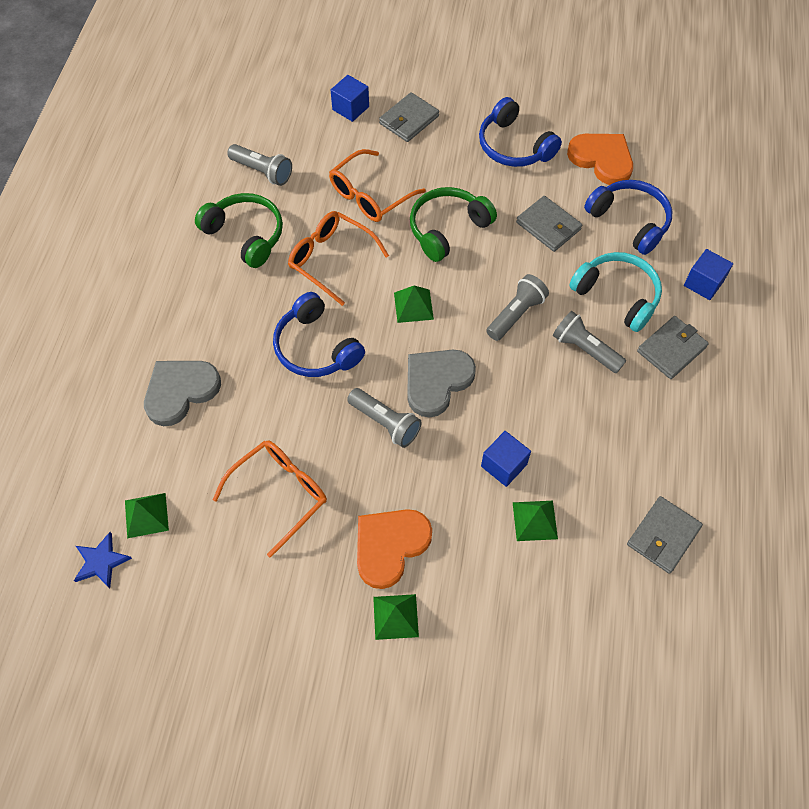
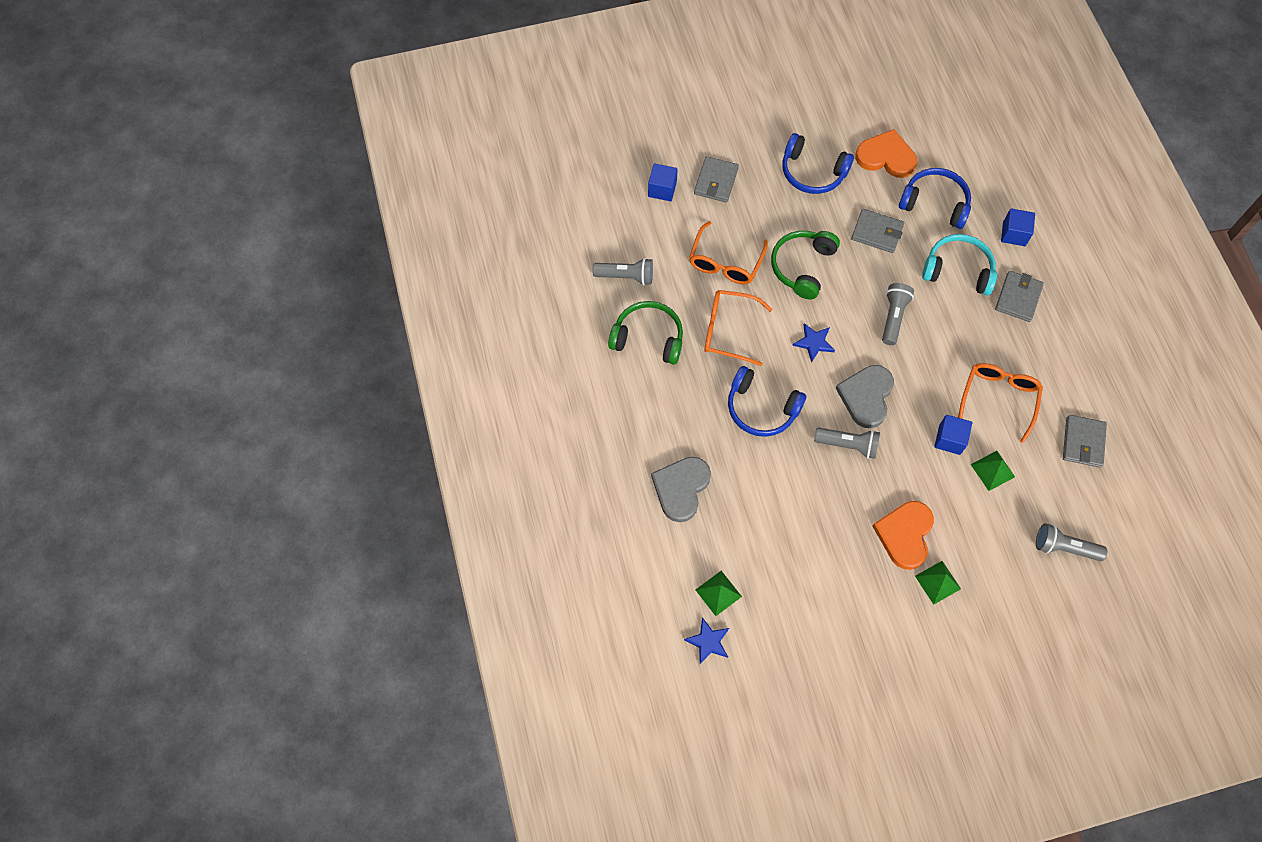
camera: 25 degrees left, 5 degrees up
(279, 494) = (805, 533): orange glasses -> orange glasses (998, 398)
(413, 306) = (814, 342): green pyramid -> blue star
(585, 349) = (958, 324): grey flashlight -> grey flashlight (1064, 547)

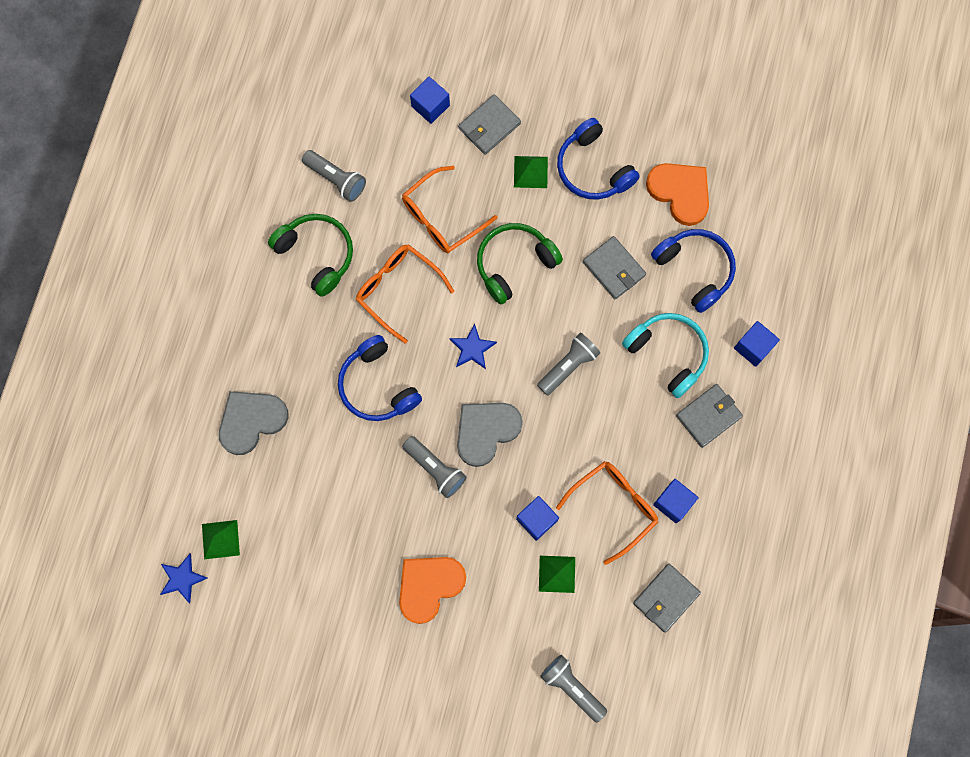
camera: 30 degrees right, 10 degrees up
(937, 582) = (428, 648): green pyramid -> green pyramid (530, 172)
(1038, 371) = (673, 503): none -> blue cube

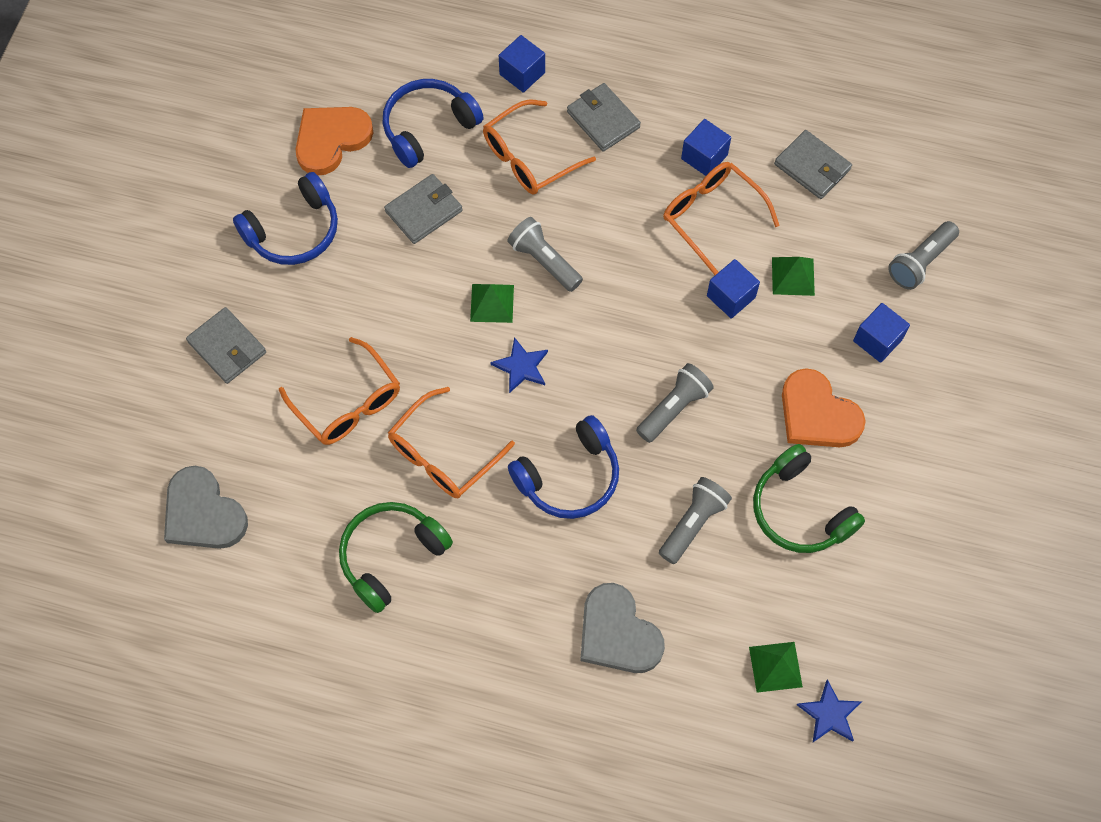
camera: 90 degrees left, 10 degrees down
(336, 179) = (286, 534): grey flashlight -> grey flashlight (693, 524)
(430, 106) = (192, 418): blue cube -> blue cube (877, 340)
(486, 431) = (625, 351): grey heart -> grey heart (203, 513)
(514, 264) = (413, 319): green headphones -> green headphones (799, 510)
(530, 172) = (293, 300): green pyramid -> green pyramid (492, 303)
(668, 354) = (529, 157): turquoise headphones -> orange glasses

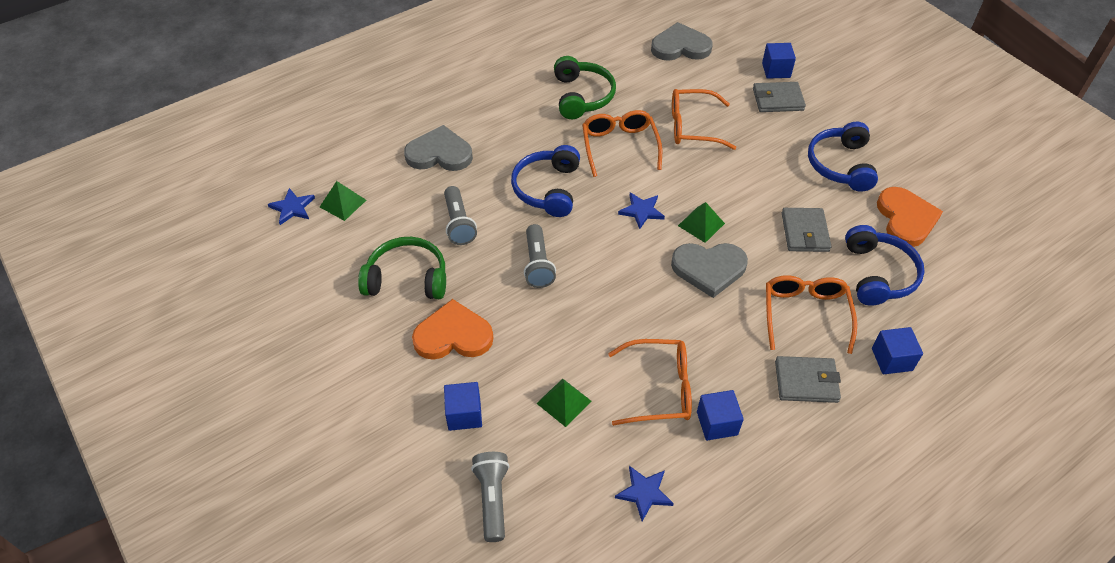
camera: 130 degrees right, 15 degrees down
(544, 261) = (709, 269): grey flashlight -> grey heart
(731, 297) = (584, 352): blue cube -> blue cube (776, 70)
(812, 167) = (644, 493): grey wallet -> blue star

